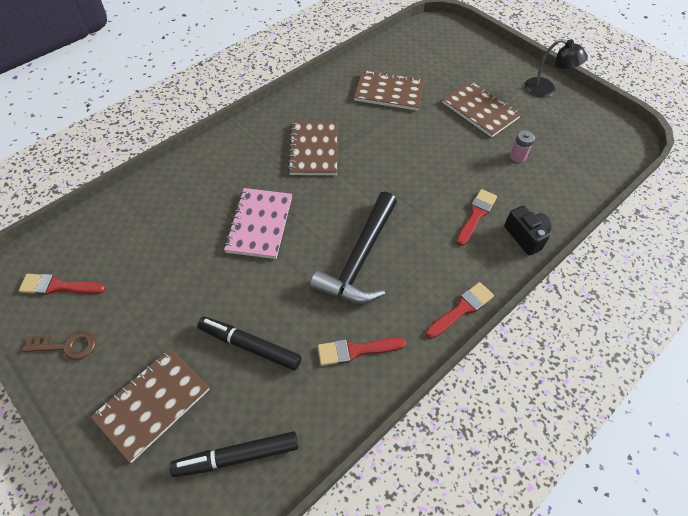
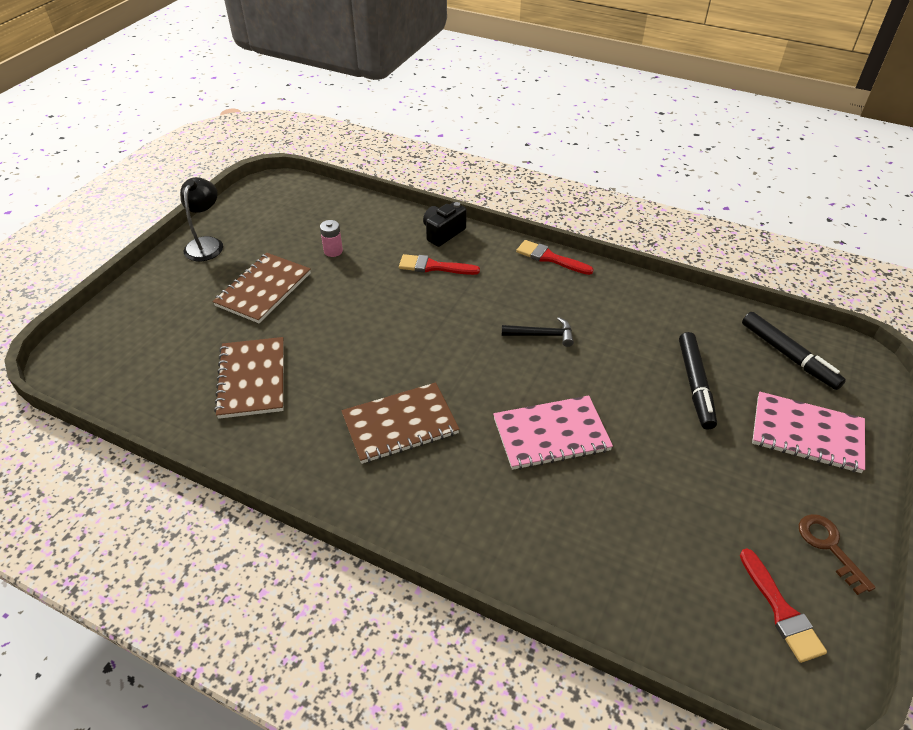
camera: 110 degrees left, 10 degrees down
(153, 404) = (806, 434): brown notebook -> pink notebook
(356, 350) = (639, 311): red brush -> none
(359, 259) = (542, 335): black hammer -> black hammer, size x0.48

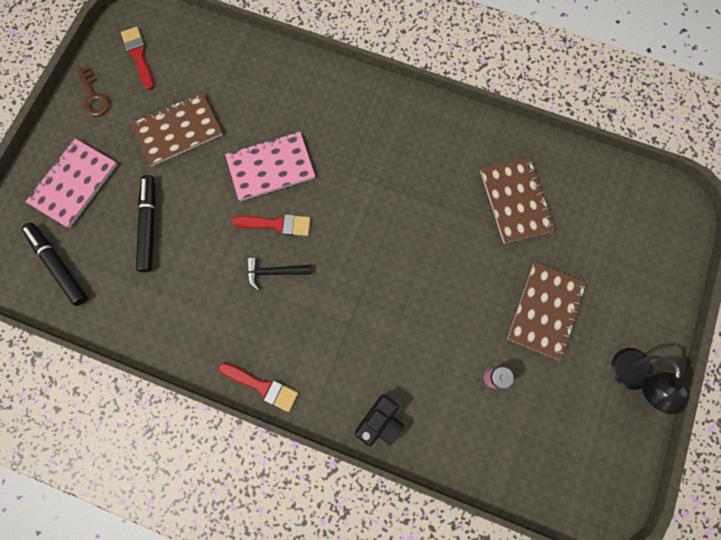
camera: 175 degrees right, 30 degrees up
(400, 424) = (387, 167): brown notebook -> brown notebook (178, 131)
(434, 267) = (383, 361): red brush -> red brush (276, 224)
(806, 434) = (74, 184): pink notebook -> pink notebook turned 75 degrees counterclockwise

